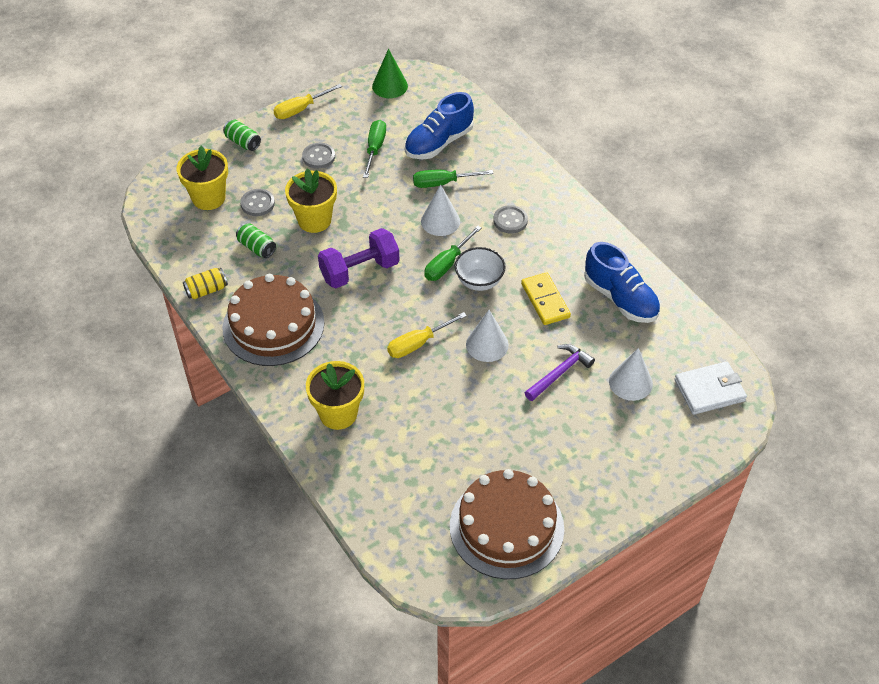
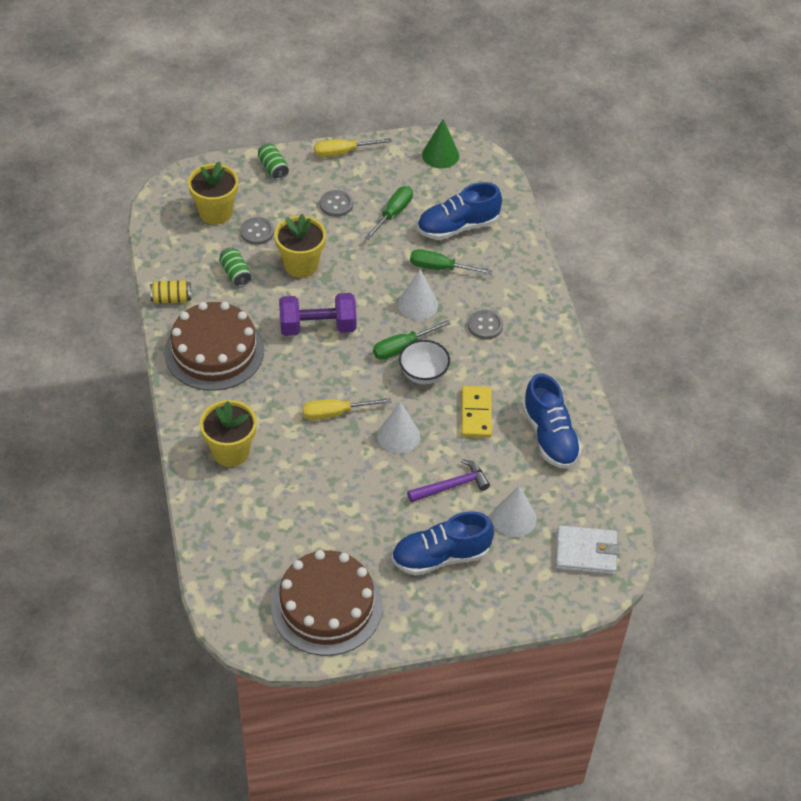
camera: 20 degrees right, 0 degrees up
(585, 441) = (440, 556): none -> blue shoe

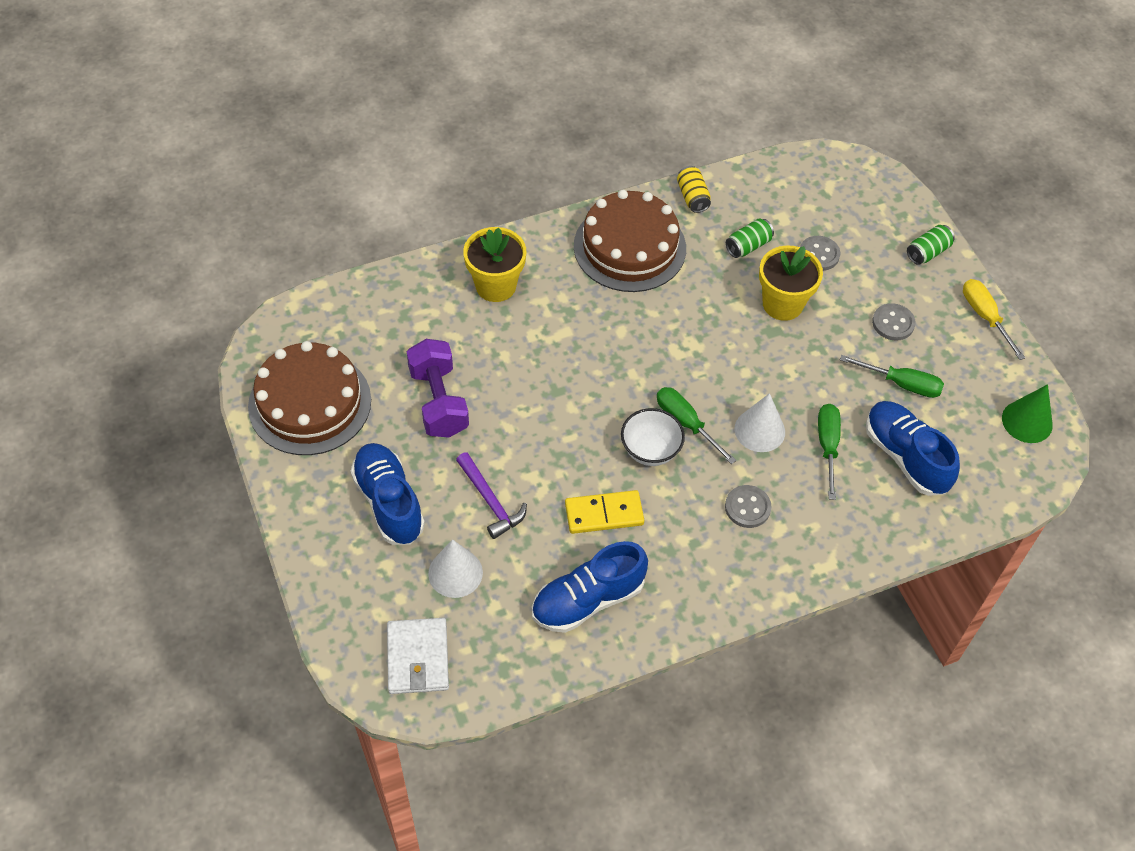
camera: 80 degrees right, 5 degrees up
(215, 212) = (835, 211): yellow flower pot -> none
(317, 327) = (693, 335): purple dumbbell -> purple dumbbell (439, 401)
(335, 413) = (570, 371): yellow screwdriver -> none
(398, 436) = (551, 437): white cone -> none

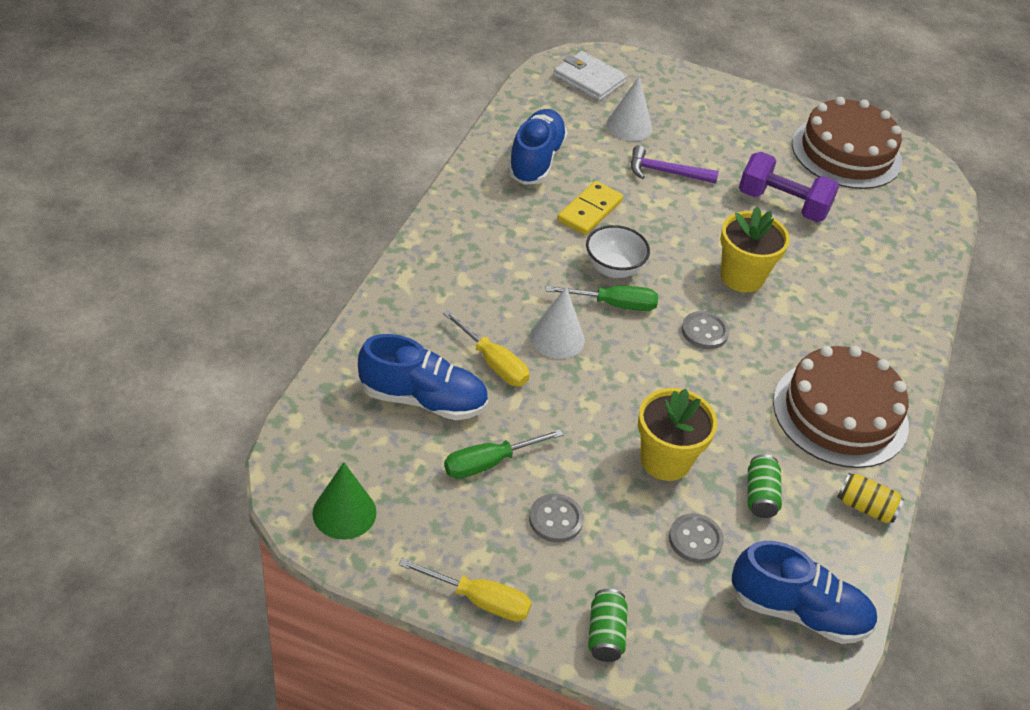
camera: 130 degrees right, 10 degrees down
(389, 502) = (719, 134): blue shoe -> blue shoe (798, 611)
(495, 286) = (873, 304): yellow flower pot -> yellow flower pot (742, 277)
(747, 507) = (502, 278): grey button -> grey button (704, 332)
(827, 446) = (493, 363): green screwdriver -> yellow screwdriver

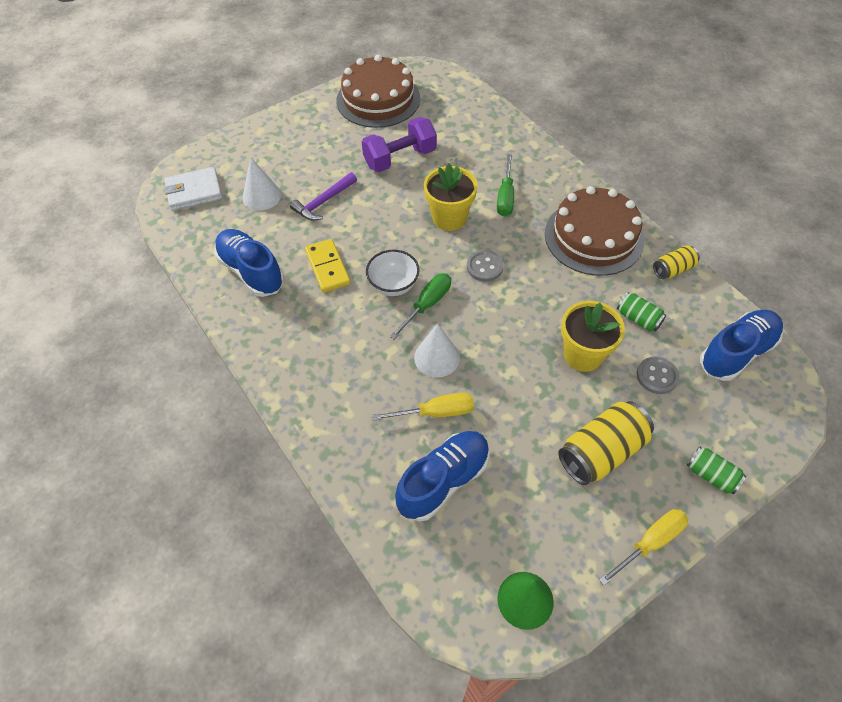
camera: 50 degrees left, 10 degrees up
(488, 463) = (529, 468): green screwdriver -> green screwdriver (505, 197)
(555, 519) = (601, 452): grey button -> yellow can

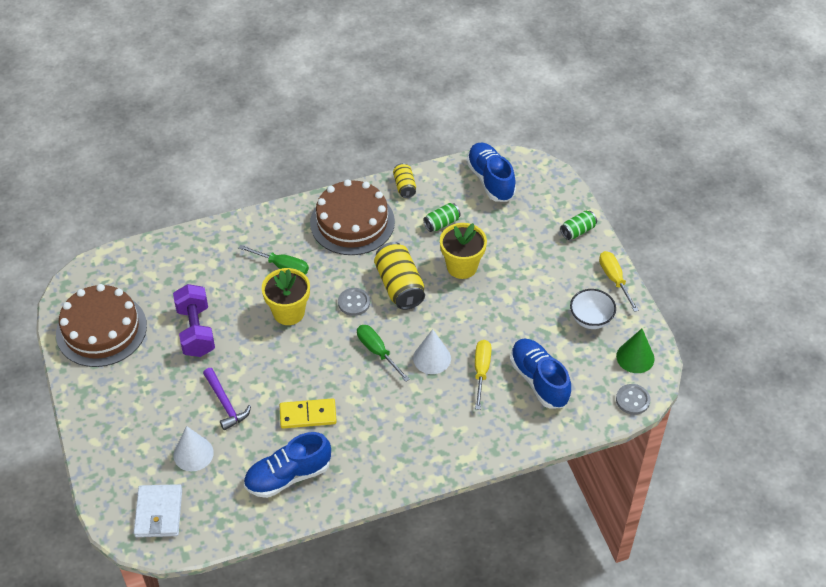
camera: 75 degrees left, 5 degrees down
(393, 285) = (348, 370): white bowl -> white bowl (590, 319)
(601, 452) = (543, 282): yellow can -> yellow can (399, 286)
(657, 376) = (494, 231): grey button -> grey button (632, 400)

